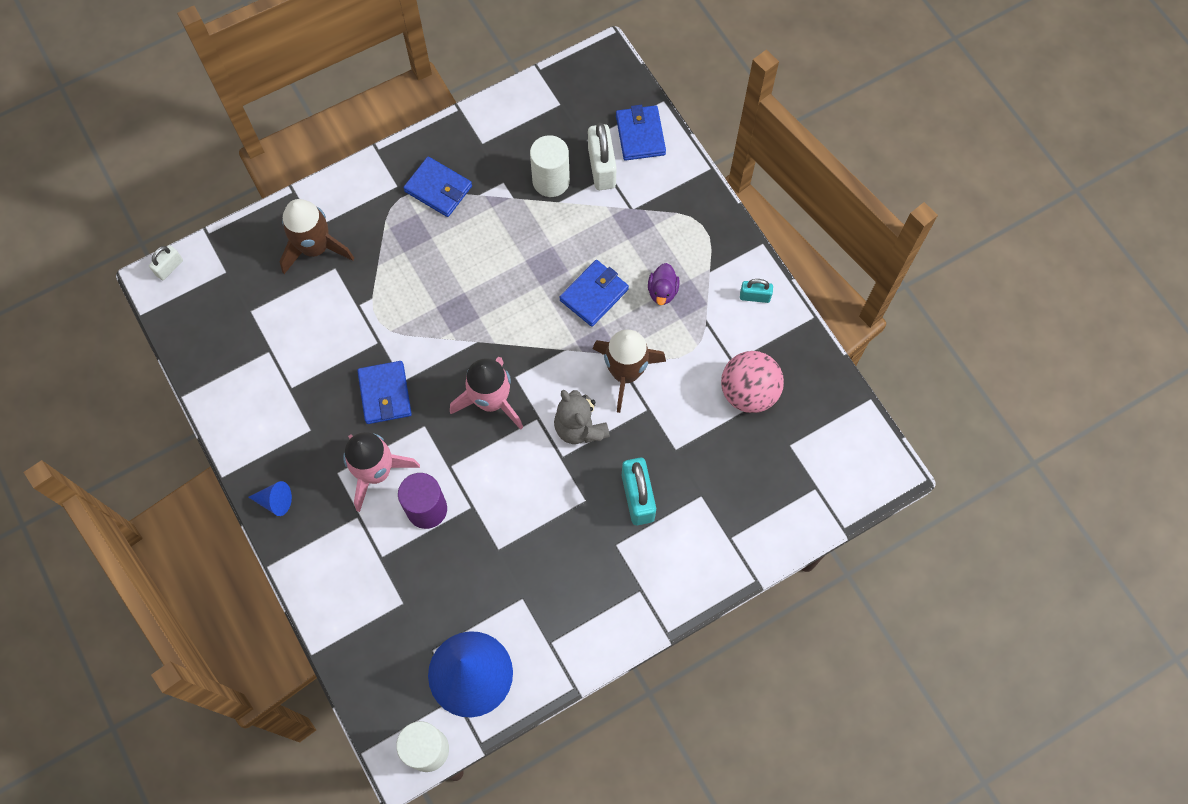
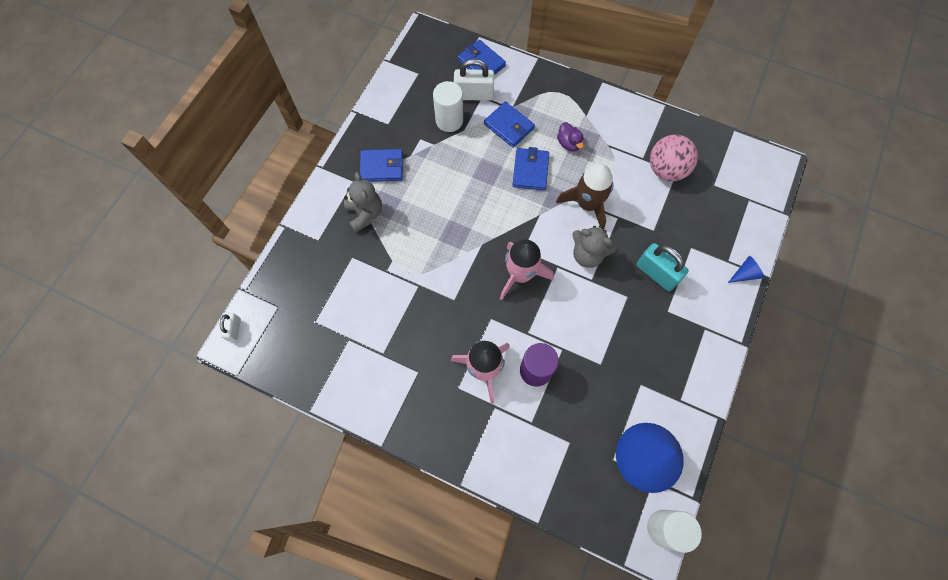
camera: 35 degrees left, 0 degrees up
(275, 501) = (431, 436): blue cone -> blue cone (745, 274)
(315, 248) = (328, 253): brown rocket -> none
(382, 230) = (365, 214): none -> grey teddy bear
(385, 394) = (449, 315): blue wallet -> blue wallet (509, 126)
(602, 168) = (474, 95): white padlock -> white padlock turned 45 degrees counterclockwise
(754, 296) = (623, 114): turquoise padlock -> none

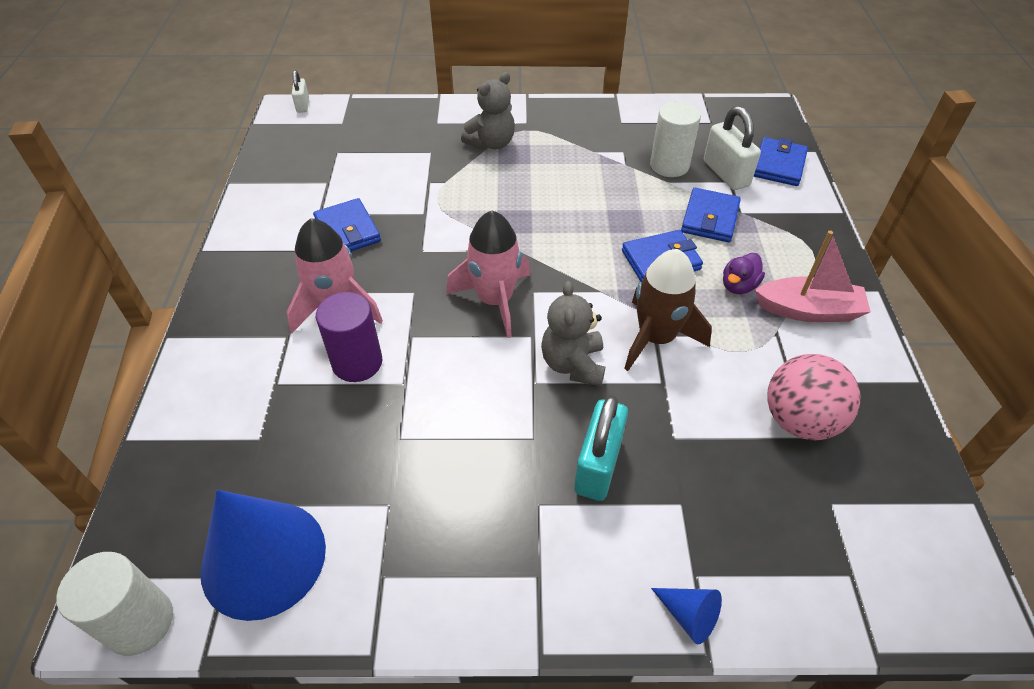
camera: 65 degrees right, 20 degrees down
(234, 329) = (303, 105): white padlock -> white padlock turned 75 degrees counterclockwise
(382, 167) = (560, 136): blue wallet -> blue wallet (347, 231)
(601, 122) = (808, 310): none -> pink boat

